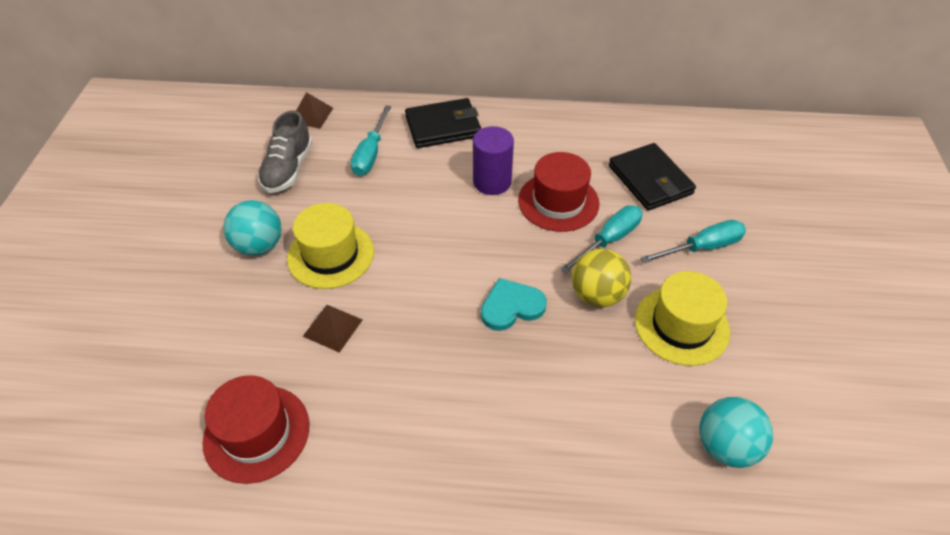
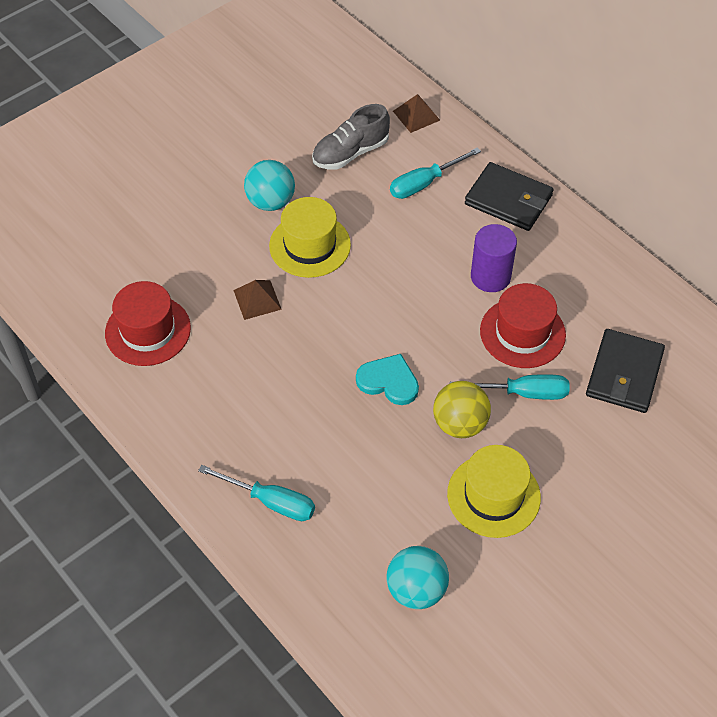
camera: 45 degrees right, 5 degrees up
(702, 247) = (591, 458): turquoise screwdriver -> turquoise screwdriver (271, 501)

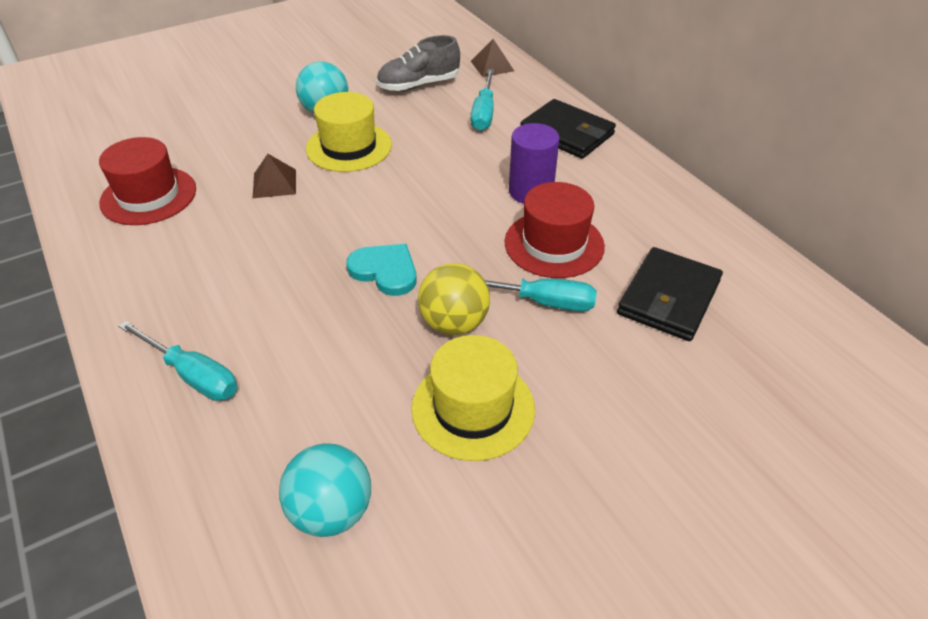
camera: 10 degrees right, 10 degrees down
(424, 183) = (484, 113): turquoise screwdriver -> turquoise screwdriver turned 60 degrees counterclockwise

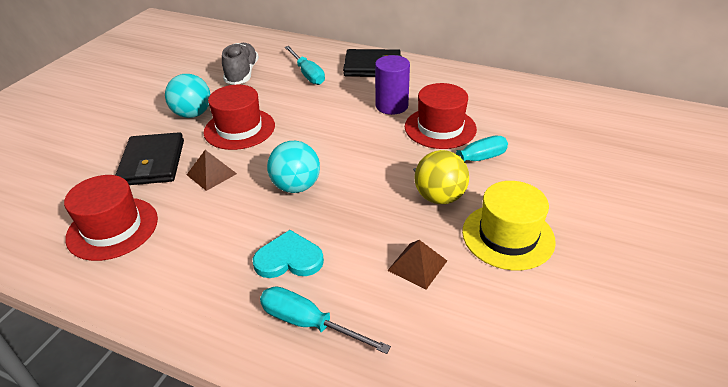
camera: 35 degrees left, 5 degrees down
(192, 375) = (309, 323): turquoise screwdriver -> turquoise screwdriver turned 150 degrees counterclockwise
(331, 511) = (505, 342): turquoise ball -> turquoise ball (296, 186)
(349, 147) = (239, 129): yellow hat -> red hat
(385, 271) = (360, 190): turquoise heart -> turquoise heart (289, 259)
(418, 85) = (242, 74): grey shoe -> grey shoe turned 150 degrees clockwise
(492, 66) = (279, 46): brown pyramid -> brown pyramid (417, 265)
(669, 298) = (530, 127): black wallet -> black wallet (152, 162)

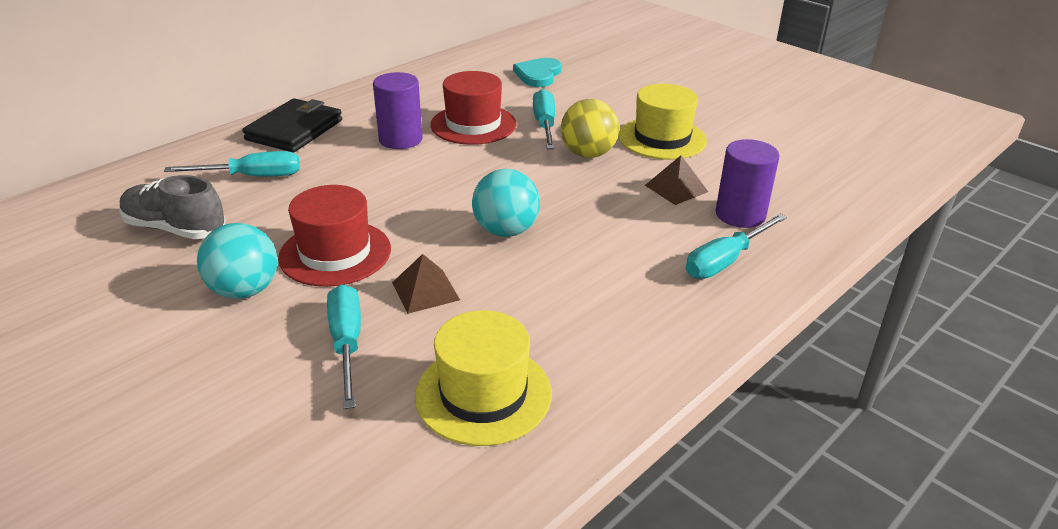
camera: 70 degrees left, 5 degrees down
(112, 228) = (483, 394): red hat -> yellow hat
(152, 162) = (347, 343): black wallet -> turquoise screwdriver
(289, 259) = (628, 257): turquoise heart -> turquoise heart (538, 75)
(396, 321) = (740, 215): none -> purple cylinder

